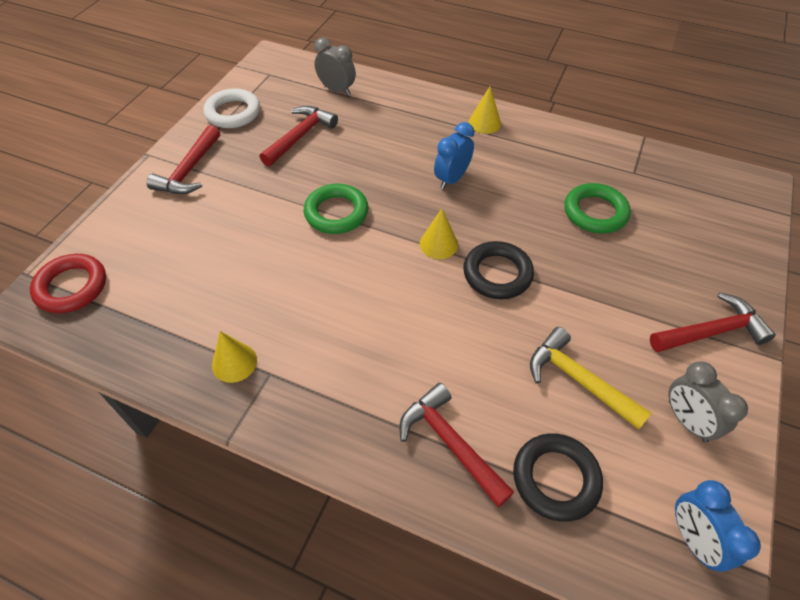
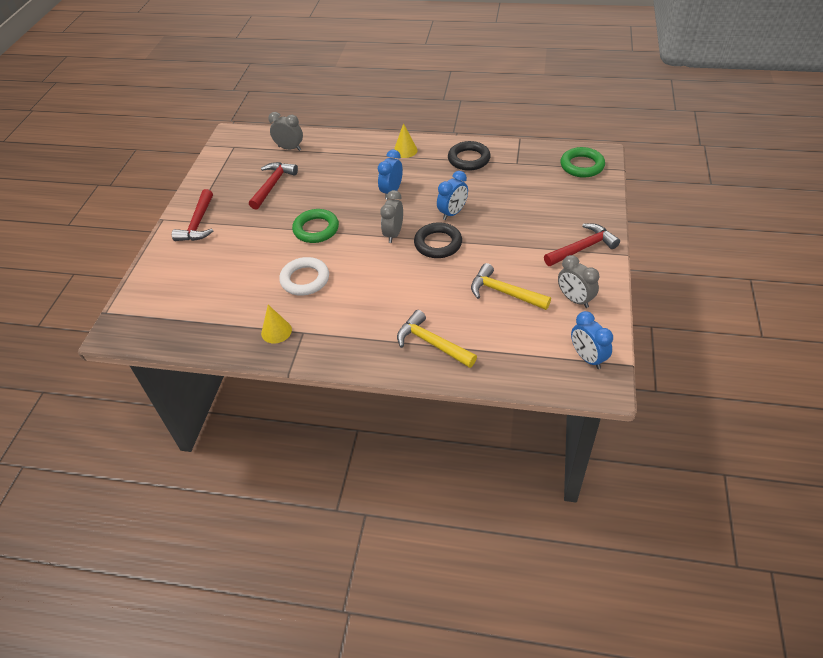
camera: 10 degrees left, 5 degrees down
(72, 287) = (143, 313): red ring -> none
(233, 113) = (216, 179): white ring -> white ring (305, 279)
(438, 244) = (393, 234): yellow cone -> grey clock
(450, 443) = (431, 343): red hammer -> yellow hammer
(528, 230) = (452, 213): none -> blue clock
(555, 479) = (501, 347): black ring -> black ring (469, 159)
(595, 212) = (495, 193): green ring -> green ring (582, 166)

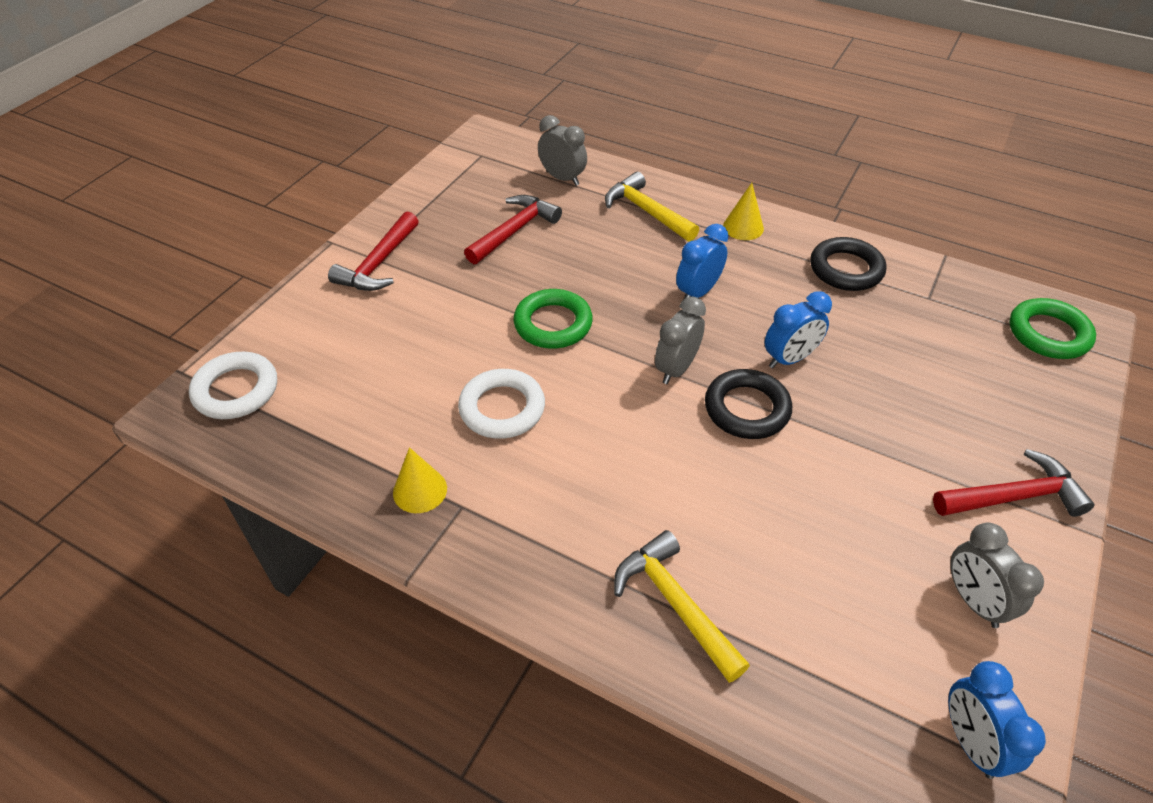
camera: 15 degrees right, 0 degrees up
(144, 312) = (236, 390): none -> white ring
(504, 292) = (839, 542): yellow hammer -> yellow hammer (646, 211)

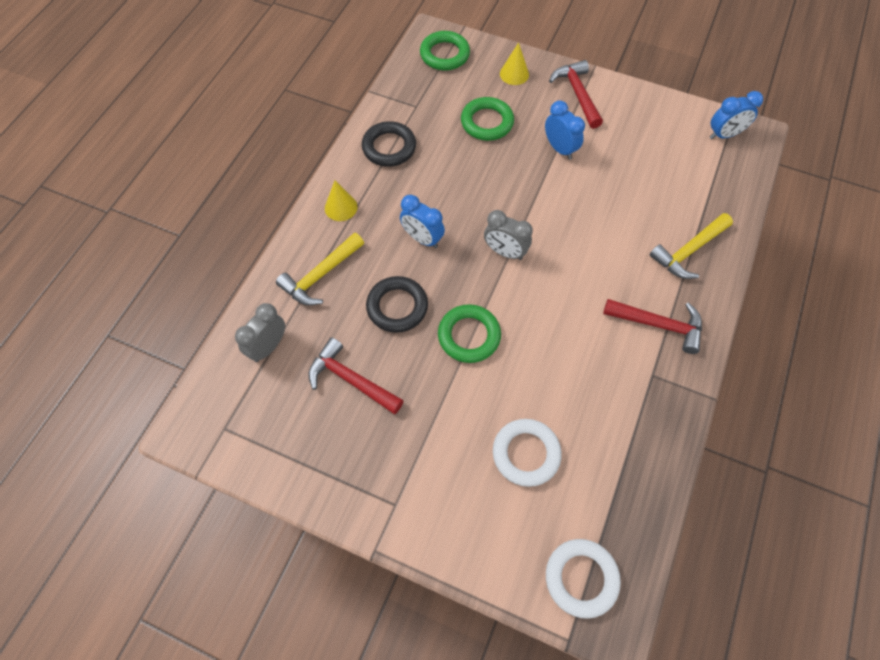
camera: 95 degrees left, 15 degrees up
(378, 264) = (405, 494): red hammer -> red hammer (659, 325)
(420, 490) = (646, 405): yellow cone -> yellow cone (514, 74)
(502, 408) = (562, 361): white ring -> white ring (526, 454)
(746, 409) = (535, 212): black ring -> black ring (397, 307)
(789, 359) = (486, 186): blue clock -> blue clock (560, 149)
(915, 370) = (487, 122): none -> green ring
(973, 601) = (648, 121): grey clock -> none

